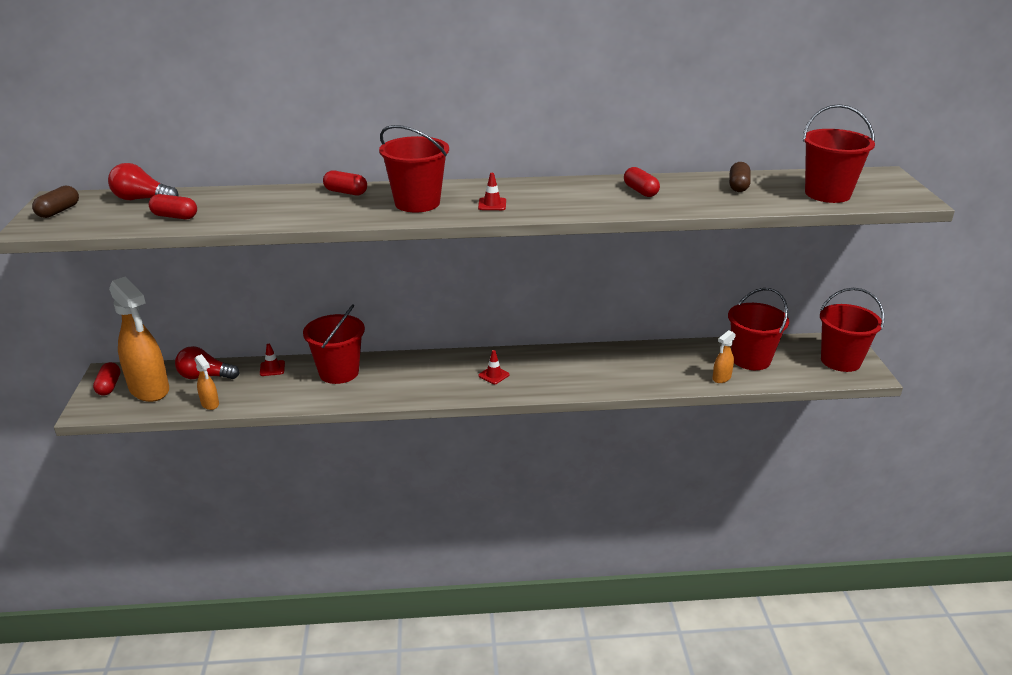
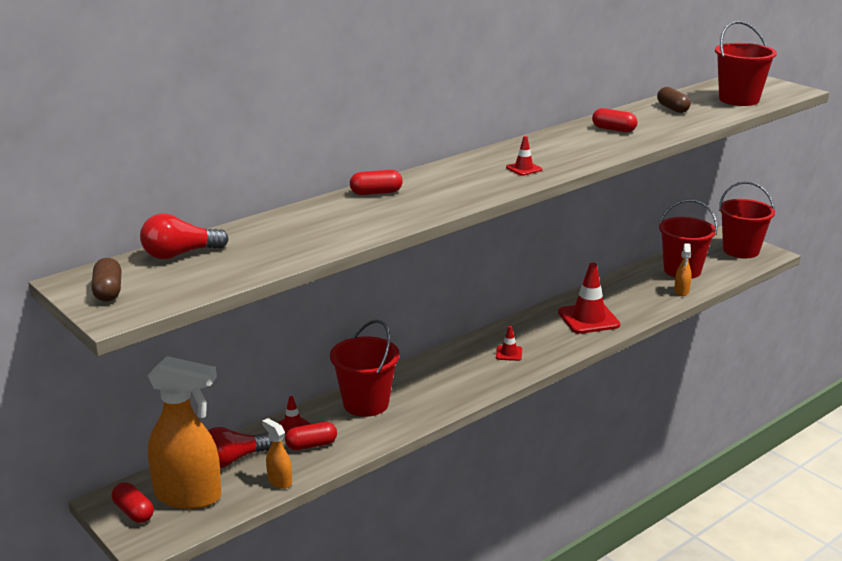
camera: 35 degrees left, 5 degrees down
(175, 216) = (254, 258): red capsule -> red capsule (311, 445)
(210, 404) = (279, 481): orange spray bottle -> orange spray bottle turned 150 degrees counterclockwise
(417, 203) = (460, 184): red bucket -> none
(600, 371) = (588, 319): none -> red traffic cone

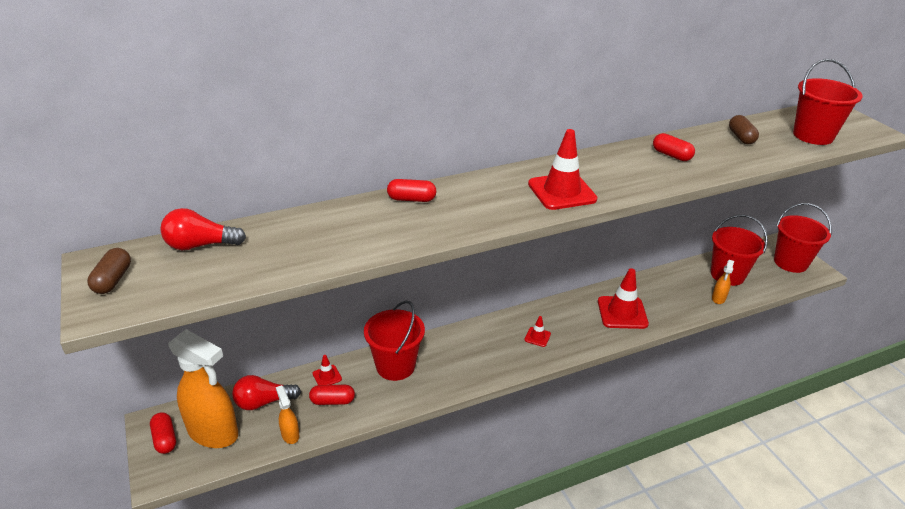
camera: 15 degrees right, 10 degrees up
(523, 169) = (562, 192): red traffic cone -> red traffic cone, size x2.09

